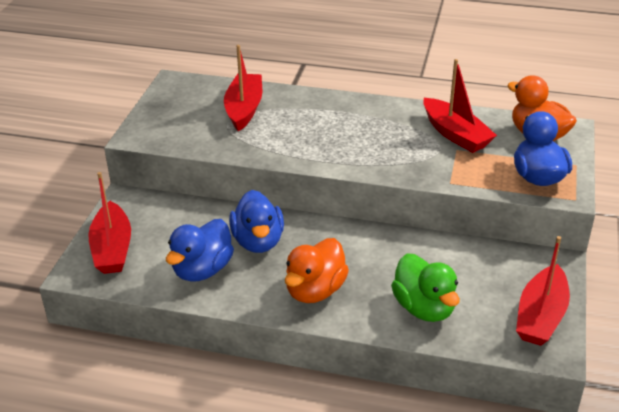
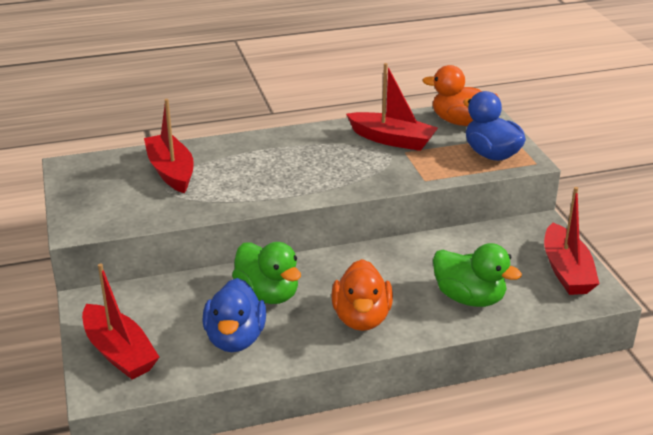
camera: 30 degrees left, 5 degrees down
(258, 241) = (268, 294): blue duck -> green duck

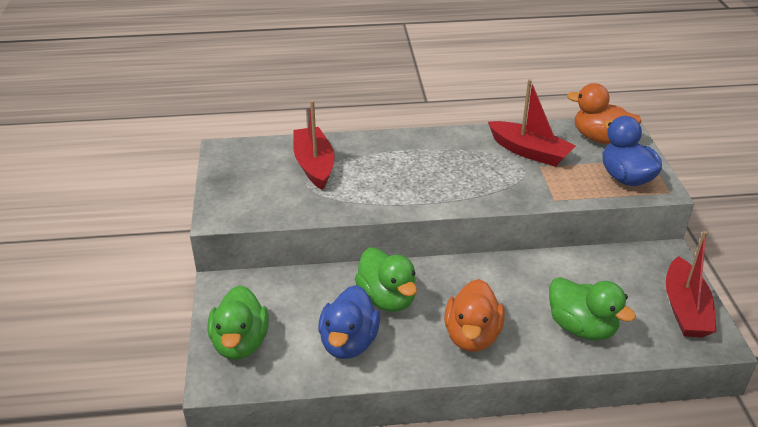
camera: 10 degrees right, 5 degrees up
(119, 352) = (240, 343): red boat -> green duck

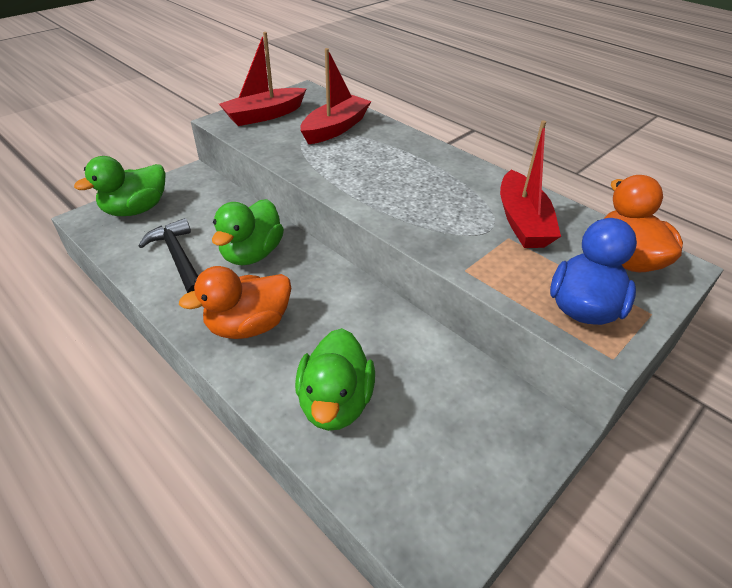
camera: 50 degrees right, 5 degrees up
(349, 343) = (178, 258): blue duck -> black hammer
(685, 309) = (465, 491): red boat -> red boat (264, 115)

